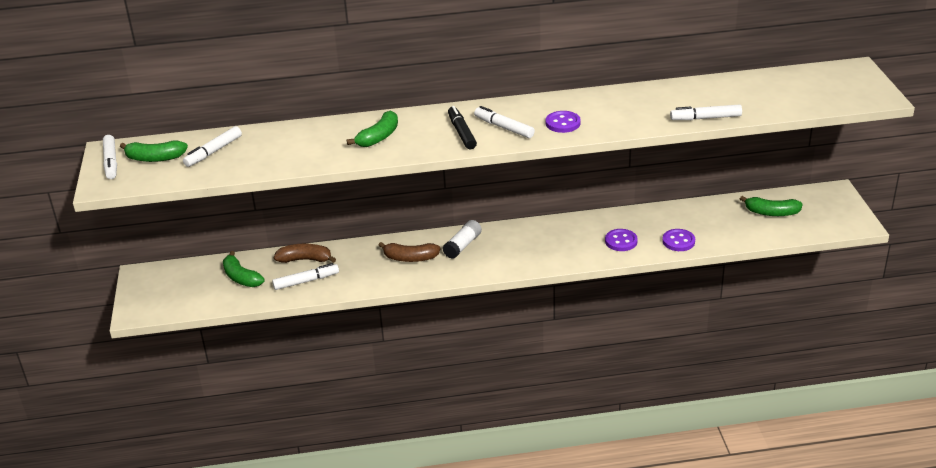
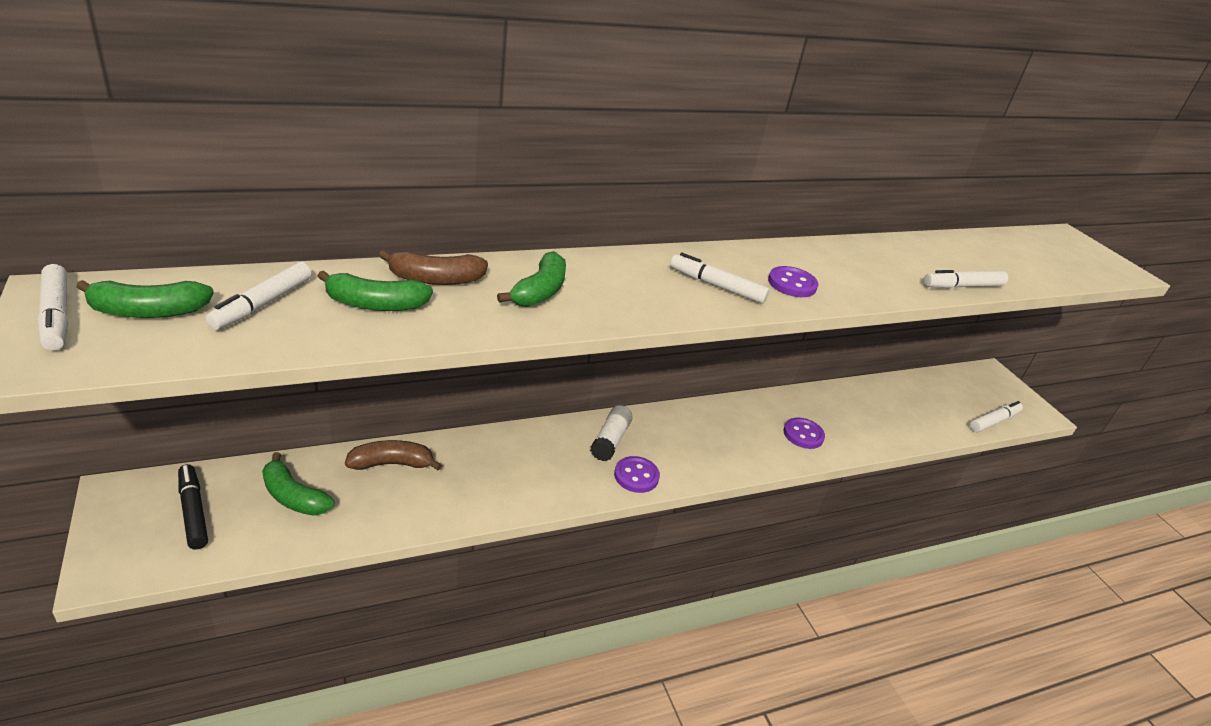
camera: 20 degrees left, 0 degrees up
(306, 281) = (399, 501): white marker -> white marker (993, 421)
(410, 258) = (545, 460): brown banana -> brown banana (435, 279)
(461, 133) = (661, 291): black marker -> black marker (193, 511)
(678, 241) = (868, 435): purple button -> purple button (636, 476)
(771, 212) = (946, 397): green banana -> green banana (375, 304)

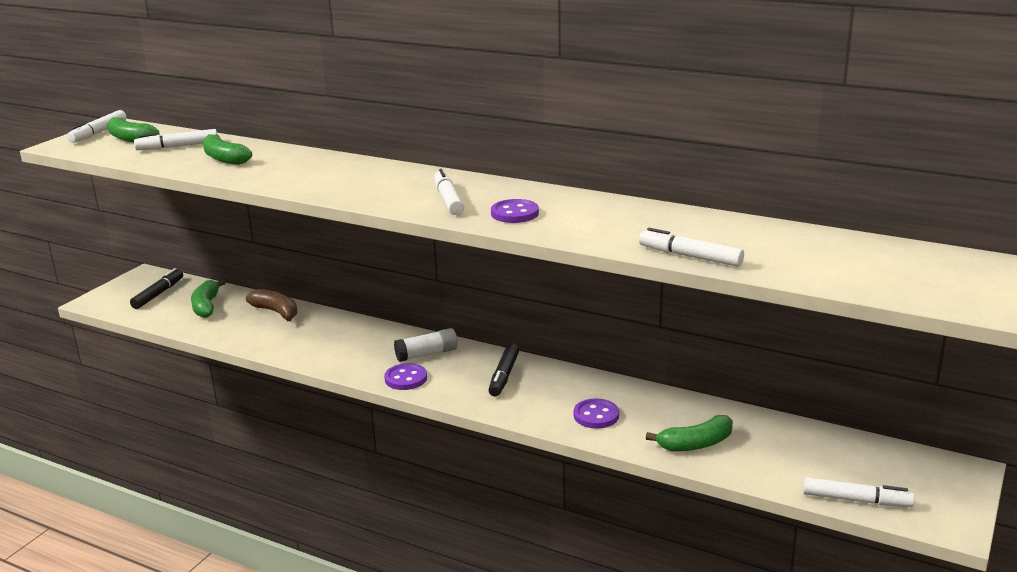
camera: 55 degrees right, 10 degrees down
(435, 279) = (279, 156): brown banana -> none
(539, 291) = (322, 174): green banana -> green banana (695, 444)
(697, 431) = (504, 376): none -> black marker

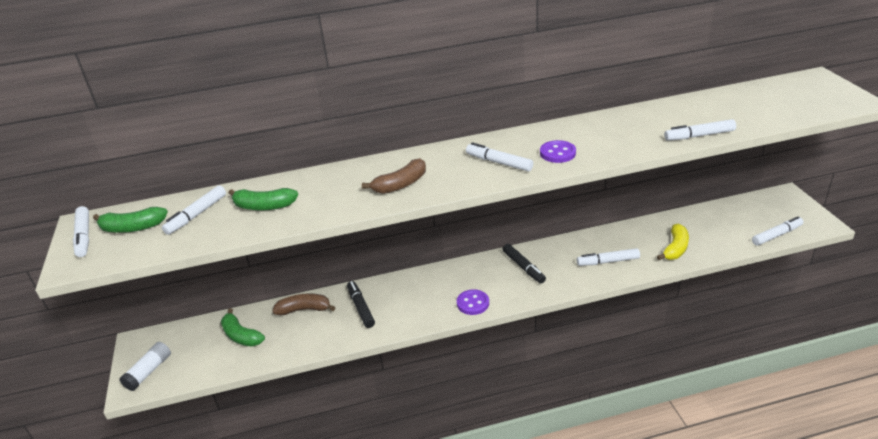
camera: 40 degrees left, 10 degrees up
(158, 294) = (181, 349): black marker -> black marker (361, 308)
(339, 183) = (400, 184): none -> brown banana
(427, 354) = (457, 280): white glue stick -> white glue stick (149, 372)
(596, 415) = (608, 261): purple button -> white marker
(695, 444) = (675, 248): green banana -> yellow banana

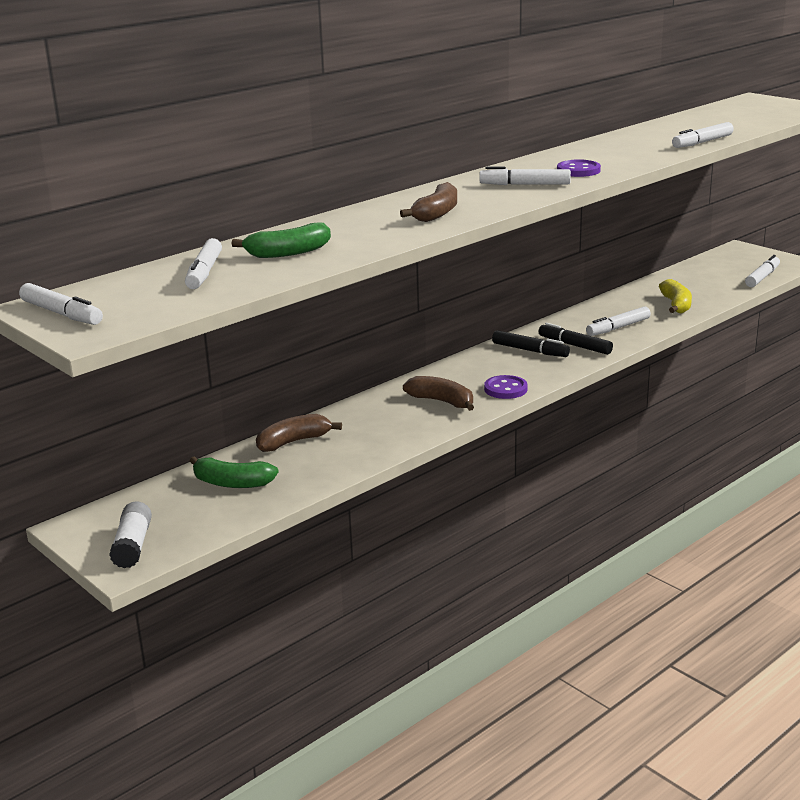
camera: 30 degrees left, 10 degrees down
(132, 228) = (126, 296): green banana -> none
(361, 308) = (369, 423): black marker -> black marker (574, 345)
(421, 302) = (442, 401): none -> brown banana

